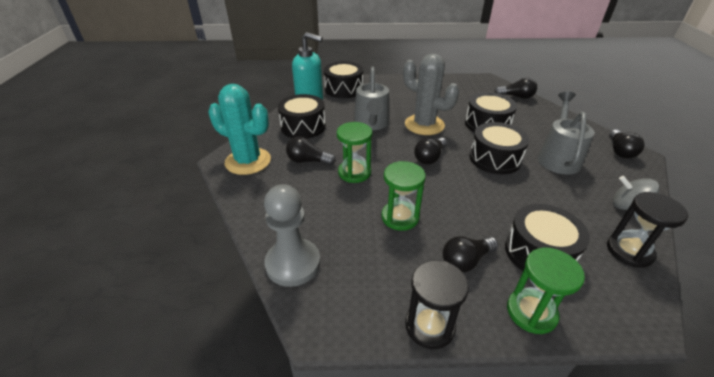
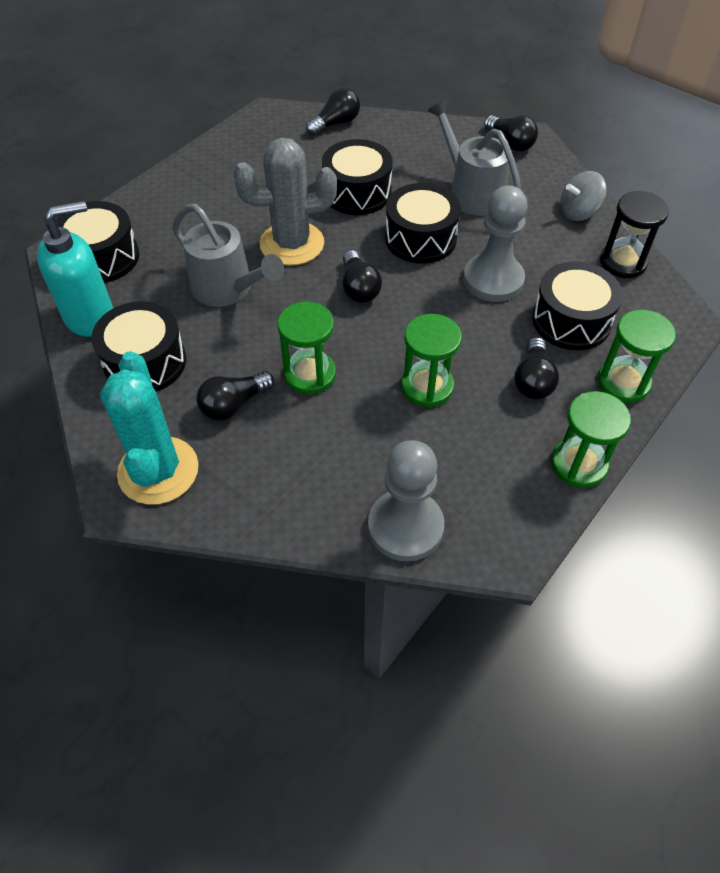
camera: 50 degrees left, 15 degrees up
(248, 161) = (158, 471): turquoise cactus -> turquoise cactus turned 75 degrees counterclockwise
(429, 326) = (578, 464): black hourglass -> green hourglass
(512, 200) = (493, 280): none -> grey pawn

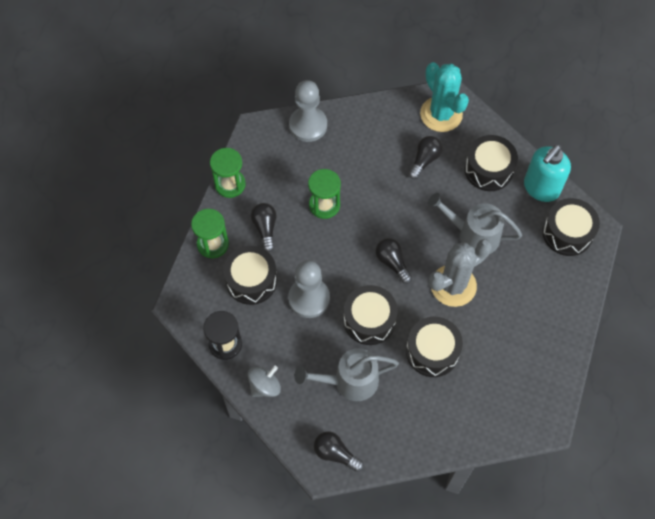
camera: 160 degrees right, 10 degrees up
(310, 374) = (393, 192): green hourglass -> none
(336, 123) = (485, 429): black light bulb -> none
(471, 192) = (349, 381): grey watering can -> grey watering can turned 135 degrees clockwise

